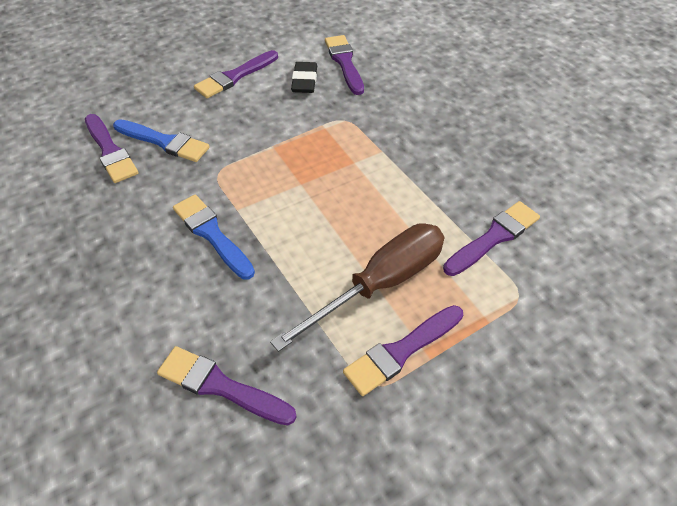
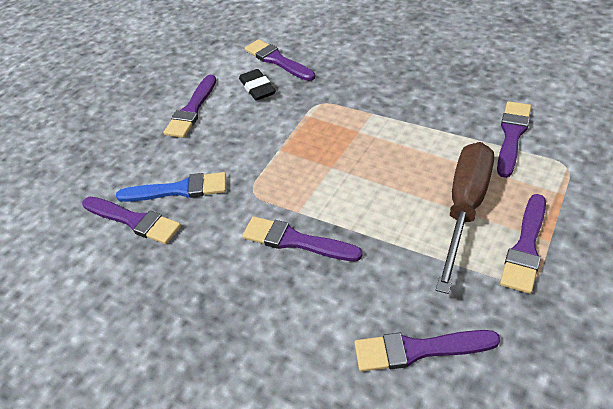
camera: 25 degrees left, 5 degrees down
(212, 234) = (296, 241): blue brush -> purple brush

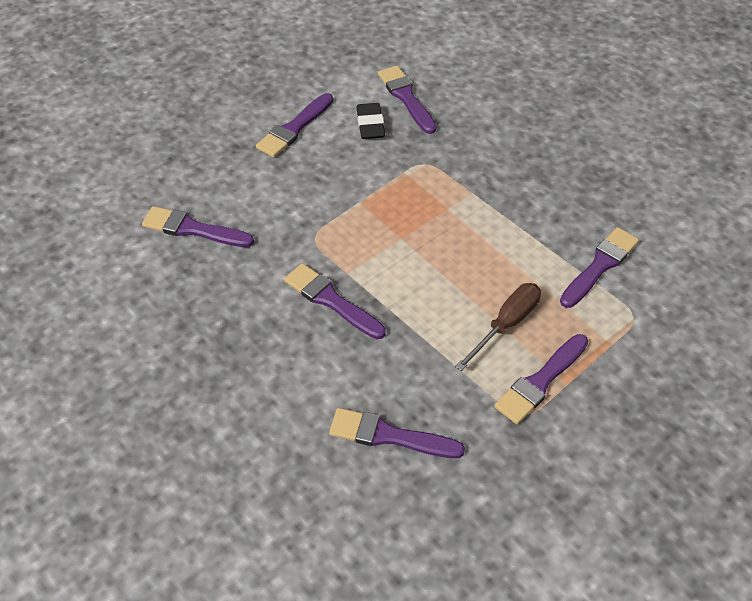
camera: 15 degrees right, 5 degrees up
(133, 220) = (193, 229): purple brush -> purple brush turned 150 degrees clockwise
(178, 190) = (246, 212): blue brush -> none
(465, 208) = (506, 324): brown screwdriver -> brown screwdriver, size x0.66

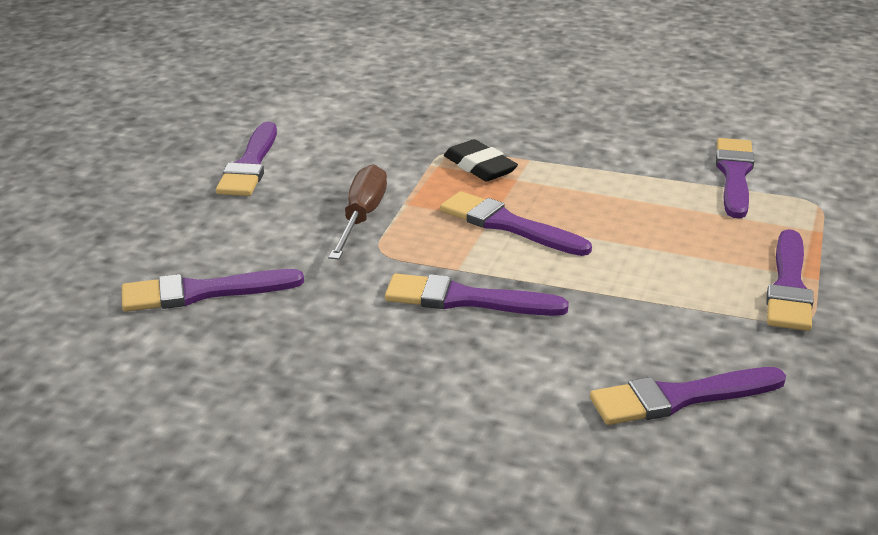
camera: 30 degrees left, 20 degrees down
(370, 124) = (346, 137): black eraser -> black eraser (480, 167)
(406, 98) = (366, 106): purple brush -> purple brush (509, 225)
(506, 324) = (695, 252): brown screwdriver -> brown screwdriver (361, 217)

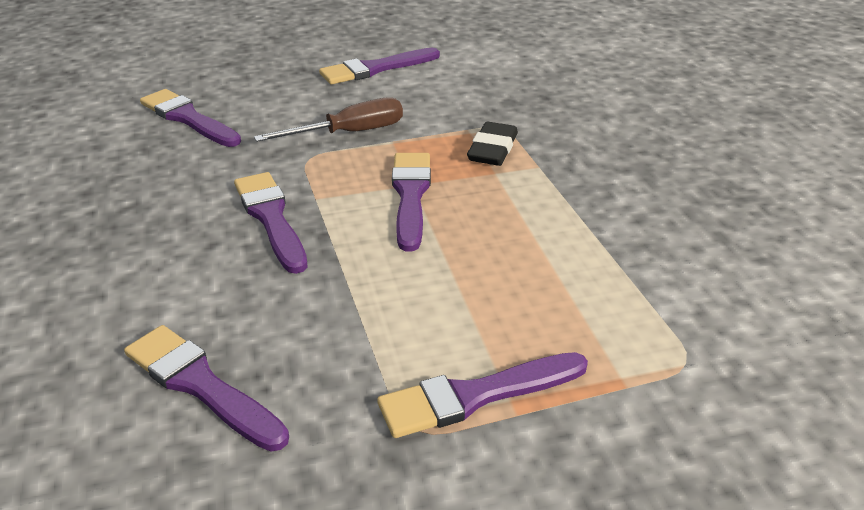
camera: 55 degrees right, 5 degrees up
(734, 175) = (668, 286): purple brush -> none

